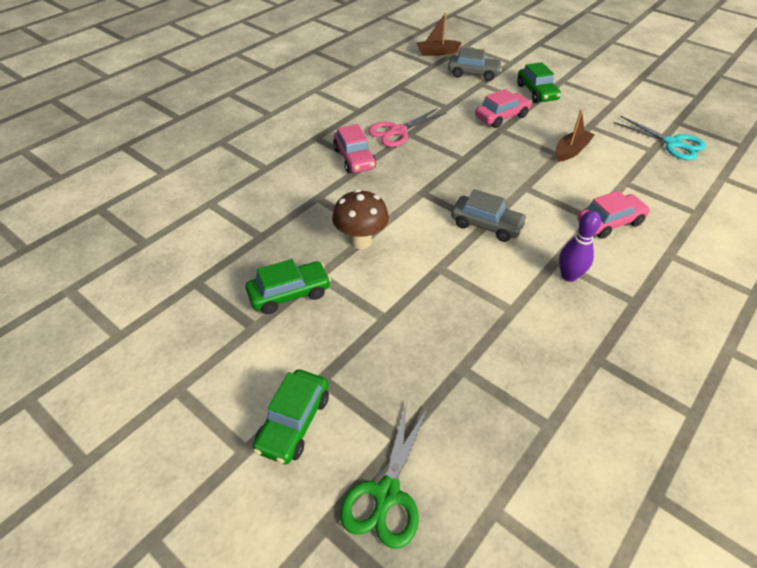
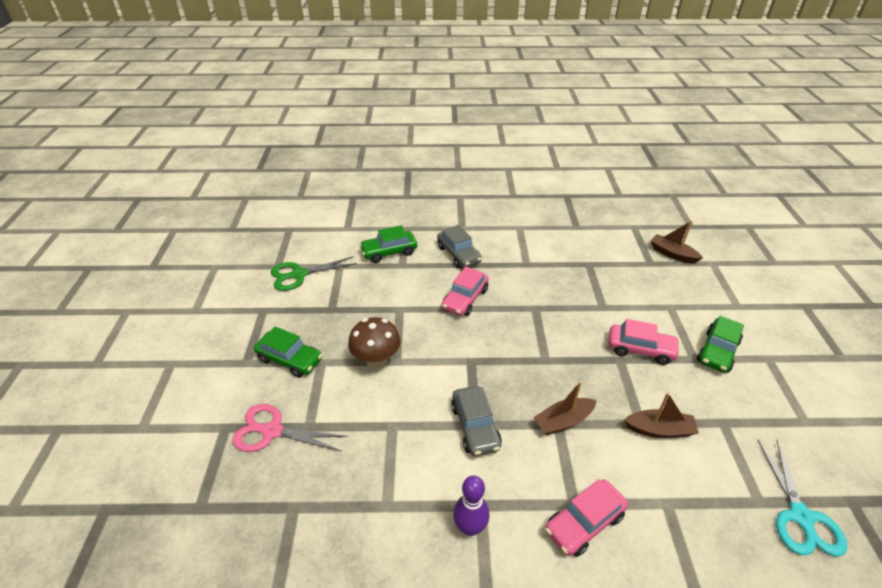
camera: 50 degrees right, 5 degrees down
(293, 422) = (178, 437): green car -> green car (389, 252)
(386, 494) = (146, 530): green scissors -> green scissors (299, 274)
(397, 131) = (529, 300): pink scissors -> pink scissors (272, 431)
(473, 74) = (677, 293): grey car -> grey car (458, 254)
(524, 183) = (563, 421): none -> brown boat
(609, 222) = (584, 522): pink car -> pink car turned 120 degrees clockwise

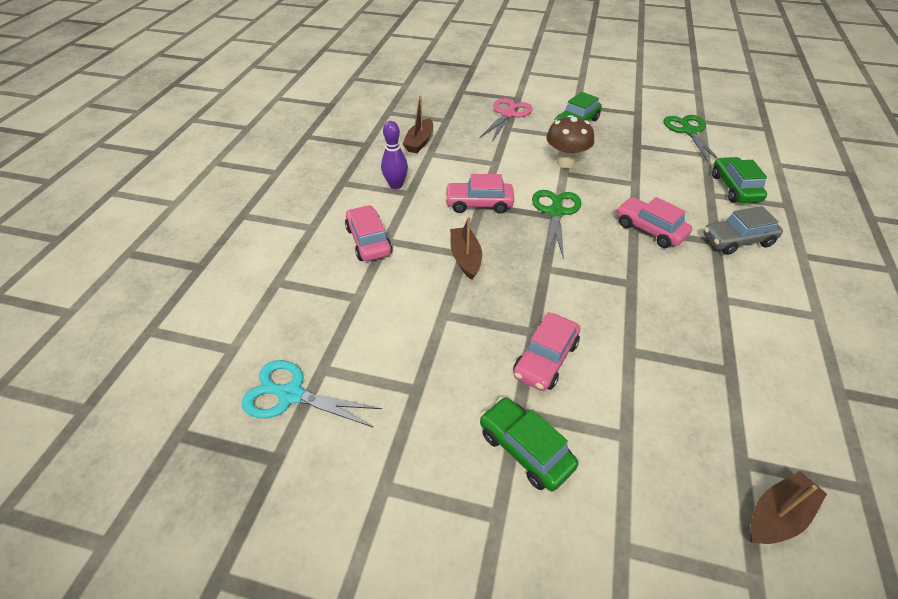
camera: 105 degrees right, 5 degrees up
(465, 361) = (555, 212): none -> green scissors
(475, 426) = (479, 204): grey car -> pink car
(659, 430) = (430, 326): brown boat -> brown boat (419, 142)

